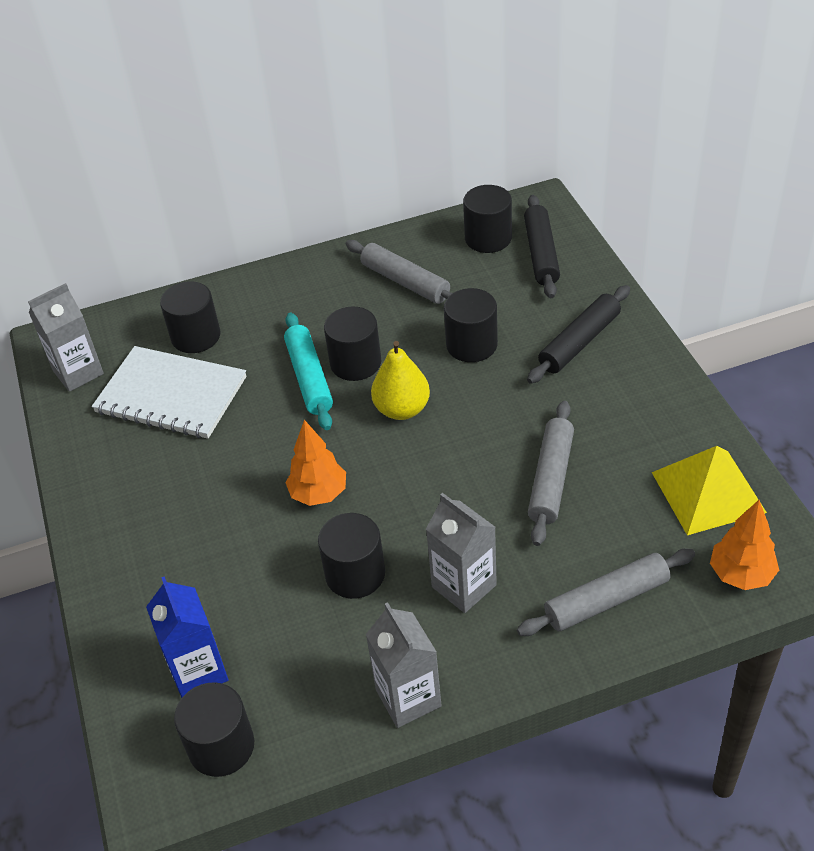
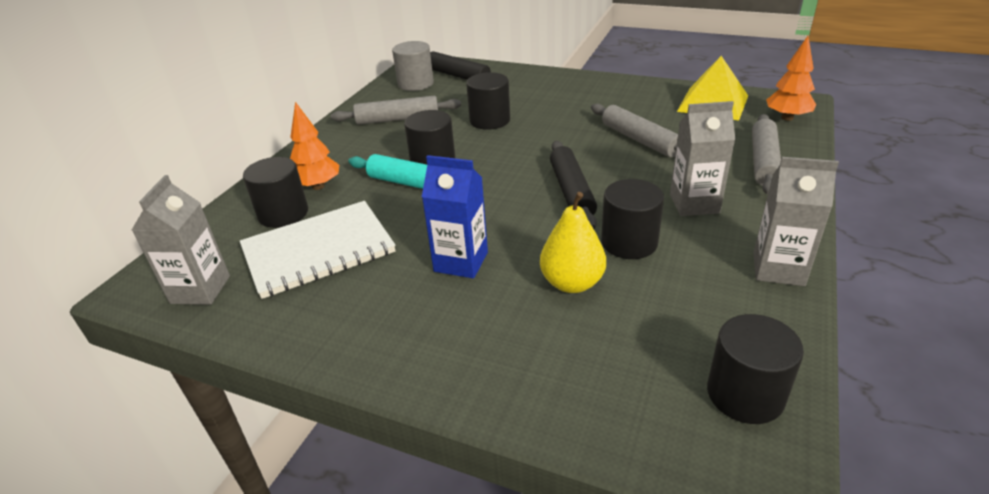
camera: 50 degrees left, 10 degrees down
(198, 671) = (641, 370): blue carton -> blue carton (461, 262)
(319, 494) = (529, 226): orange tree -> orange tree (318, 186)
(402, 409) = (503, 163): yellow pear -> yellow pear (572, 283)
(488, 238) = (415, 84): black cylinder -> grey cylinder
(579, 342) = (545, 92): black rolling pin -> black rolling pin (571, 191)

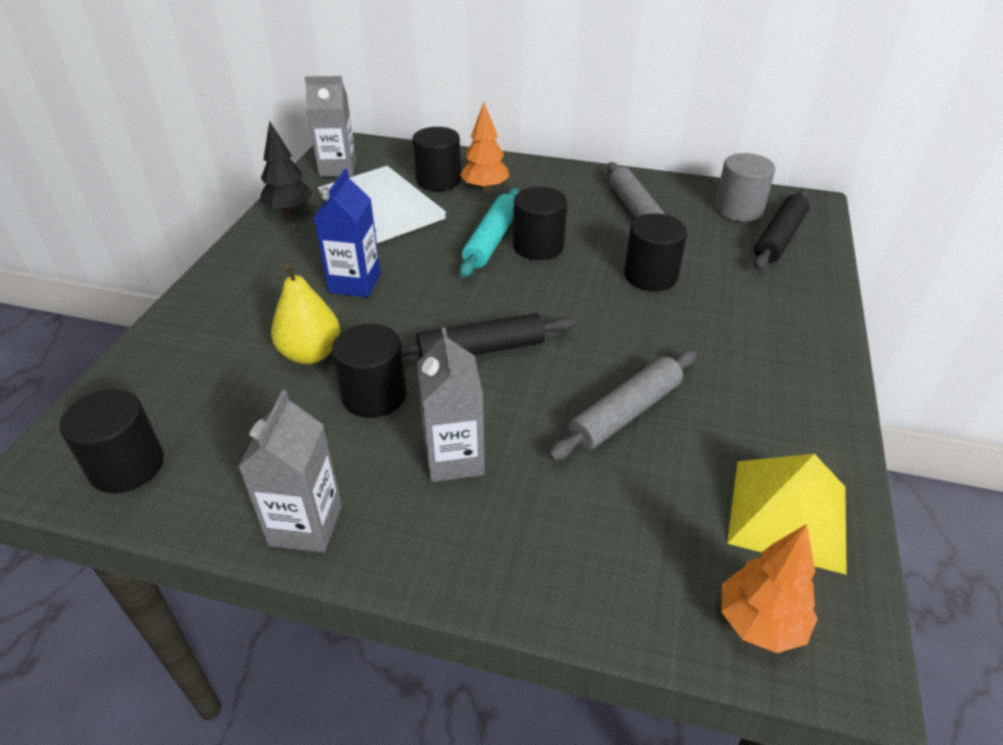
camera: 80 degrees right, 5 degrees up
(284, 324) = (289, 210): none -> black tree
(763, 161) = (580, 555): grey rolling pin -> none

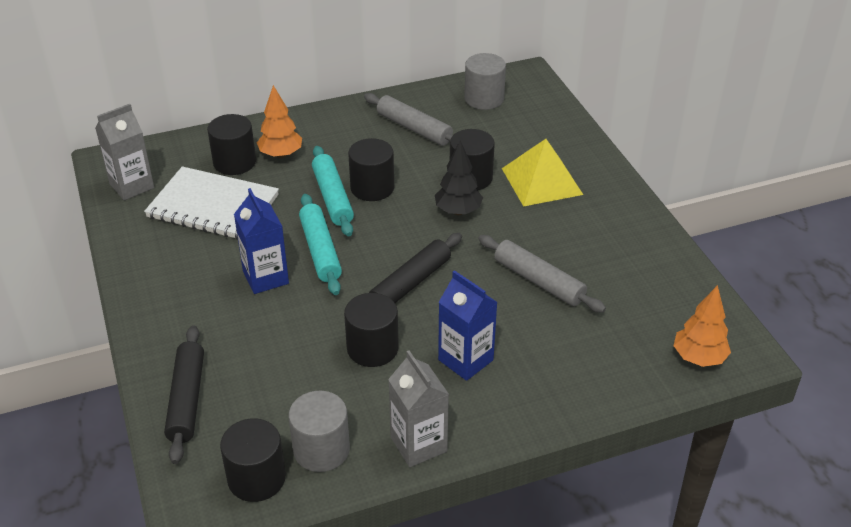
camera: 35 degrees left, 0 degrees up
(212, 472) = (321, 449): none -> grey cylinder
(289, 210) = (135, 242): black tree -> black tree (458, 211)
(310, 353) = (294, 343): yellow pear -> none
(429, 281) = (320, 250): none -> turquoise rolling pin
(454, 458) = (465, 360): grey carton -> blue carton
(625, 413) = (539, 281): grey rolling pin -> grey rolling pin turned 60 degrees counterclockwise
(779, 238) = (528, 112): black rolling pin -> black rolling pin (186, 399)
(788, 514) = (670, 295): yellow pyramid -> yellow pyramid (542, 181)

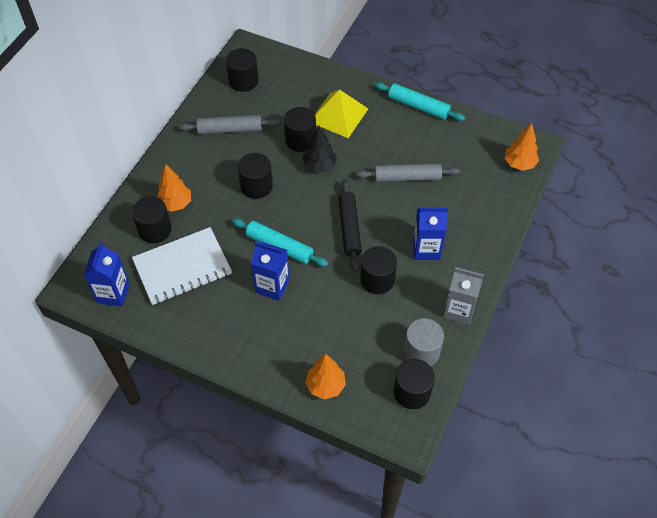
camera: 45 degrees left, 15 degrees up
(132, 186) = (113, 293): grey carton -> blue carton
(186, 399) = (325, 385): black rolling pin -> orange tree
(332, 197) = (243, 209): turquoise rolling pin -> turquoise rolling pin (418, 106)
(484, 99) = (243, 81): grey cylinder -> black cylinder

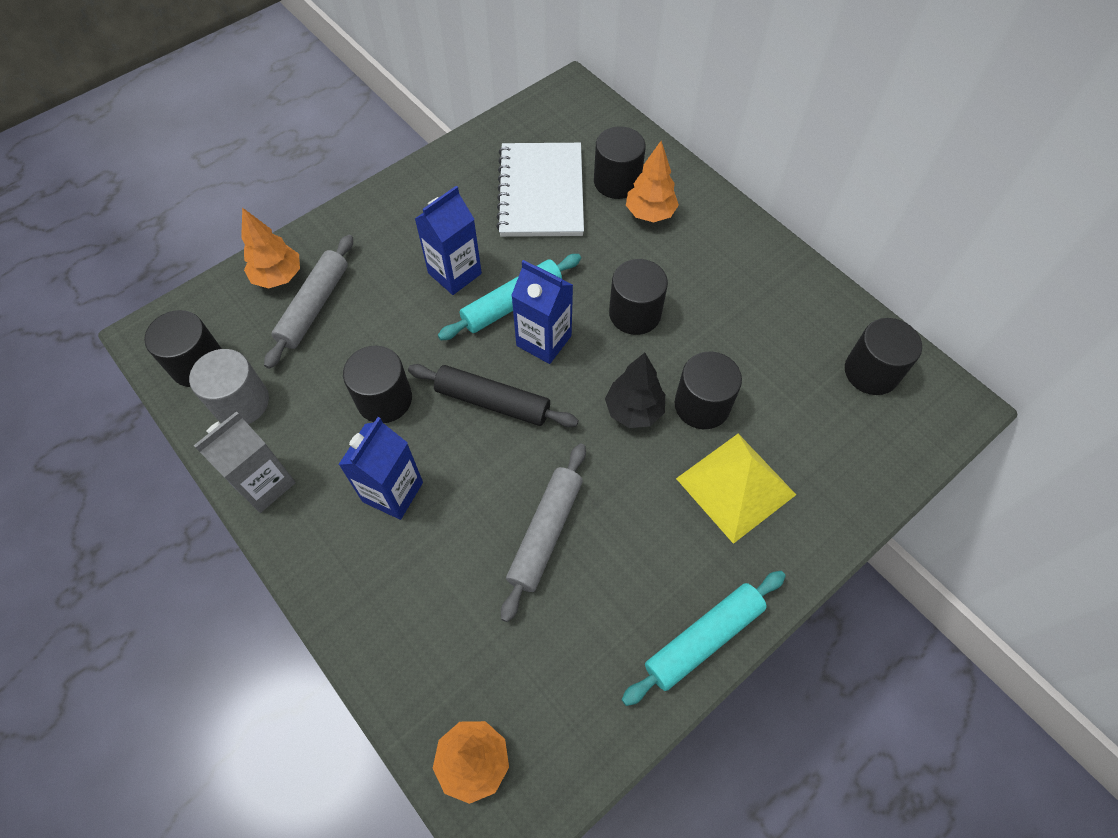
camera: 115 degrees right, 5 degrees up
(113, 293) = (542, 121): blue carton -> blue carton (544, 340)
(230, 129) = (765, 317): grey rolling pin -> grey rolling pin (314, 306)

